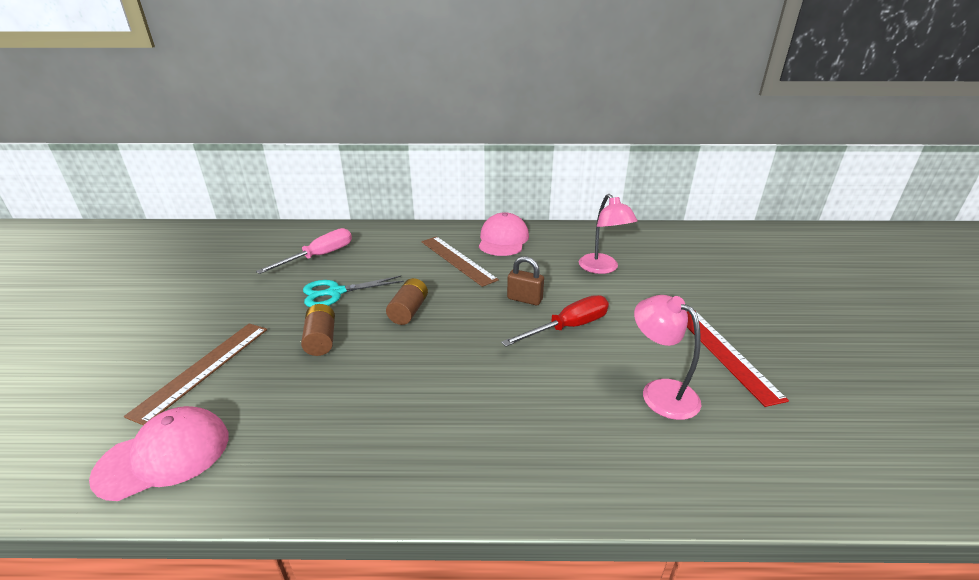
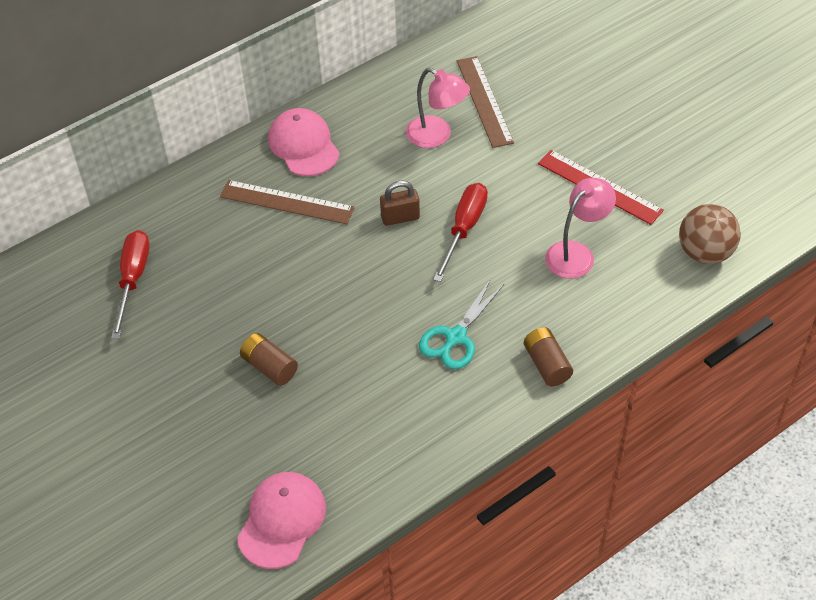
camera: 35 degrees left, 20 degrees up
(203, 369) = (206, 453): brown ruler -> brown ruler (484, 101)
(319, 256) = (133, 279): pink screwdriver -> red screwdriver
(336, 292) = (214, 312): turquoise scissors -> turquoise scissors (456, 337)
(408, 311) = (311, 292): brown battery -> brown battery (547, 364)
(660, 392) = (576, 253): pink lamp -> pink lamp turned 120 degrees clockwise
(823, 465) = (705, 253): none -> brown ball

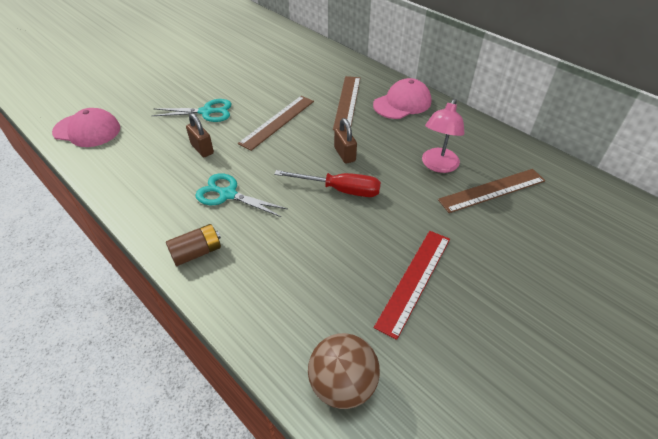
camera: 80 degrees right, 5 degrees down
(133, 279) = (274, 57): red screwdriver -> none
(269, 367) = (206, 112): brown battery -> turquoise scissors
(314, 282) = (277, 121): none -> brown ruler
(359, 368) = (202, 149): none -> brown padlock
(576, 253) = (324, 266): pink lamp -> none

